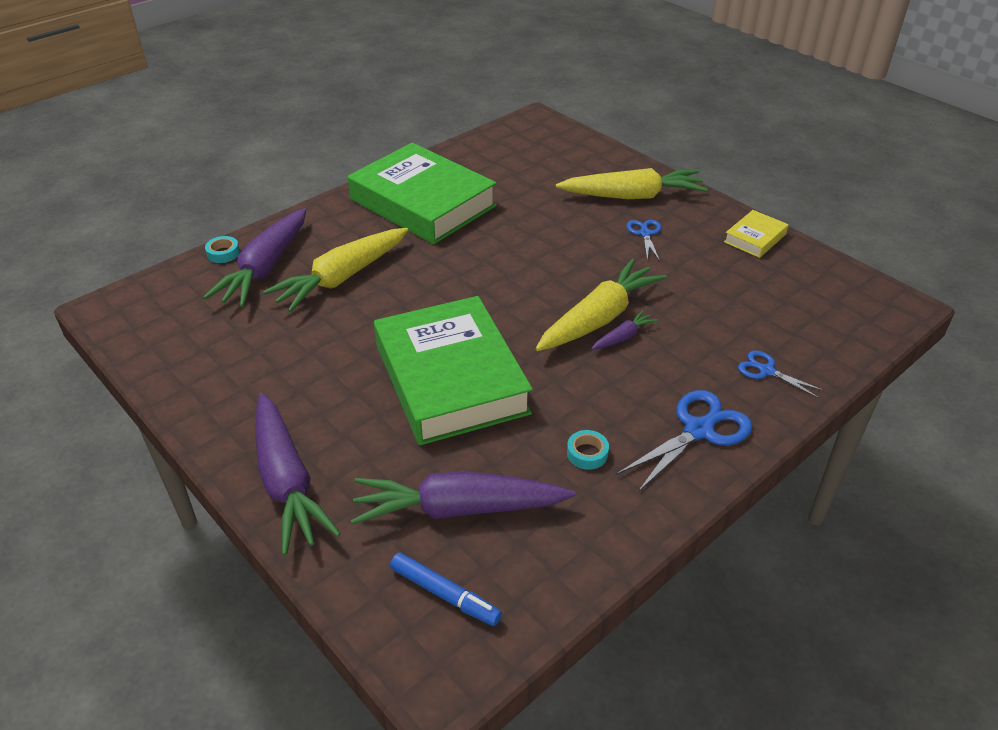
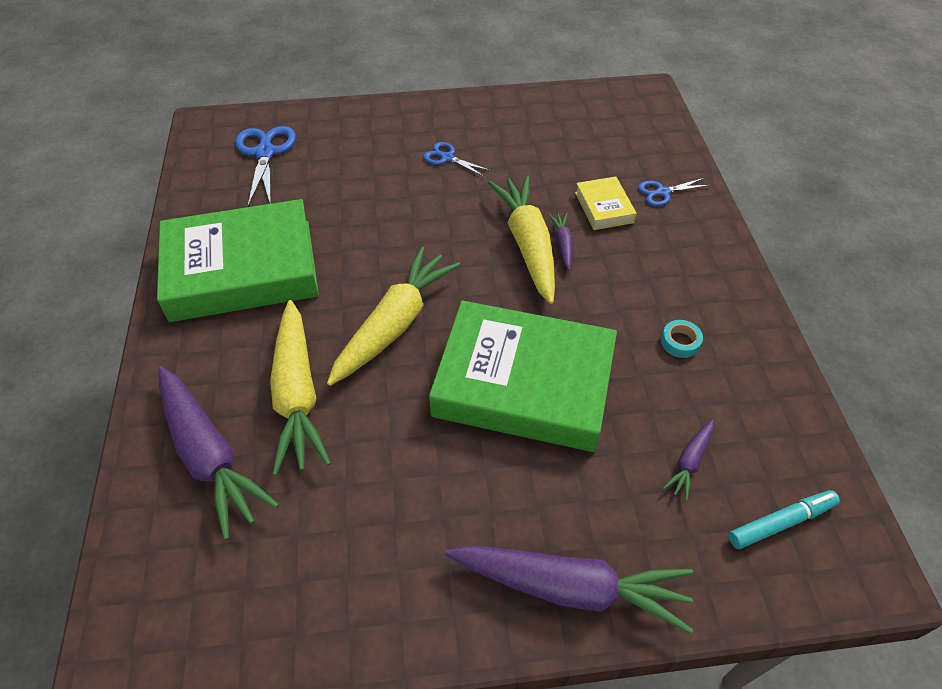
camera: 55 degrees left, 10 degrees up
(223, 253) = (137, 485): turquoise tape -> none
(445, 594) = (781, 523): blue marker -> turquoise marker
(459, 509) = (689, 462): purple carrot -> purple carrot, size x0.45
(632, 196) = (390, 135): yellow carrot -> yellow carrot (394, 324)
(698, 430) = (698, 264): blue scissors -> blue scissors (265, 153)
(755, 238) = (512, 107): yellow book -> yellow book (604, 207)

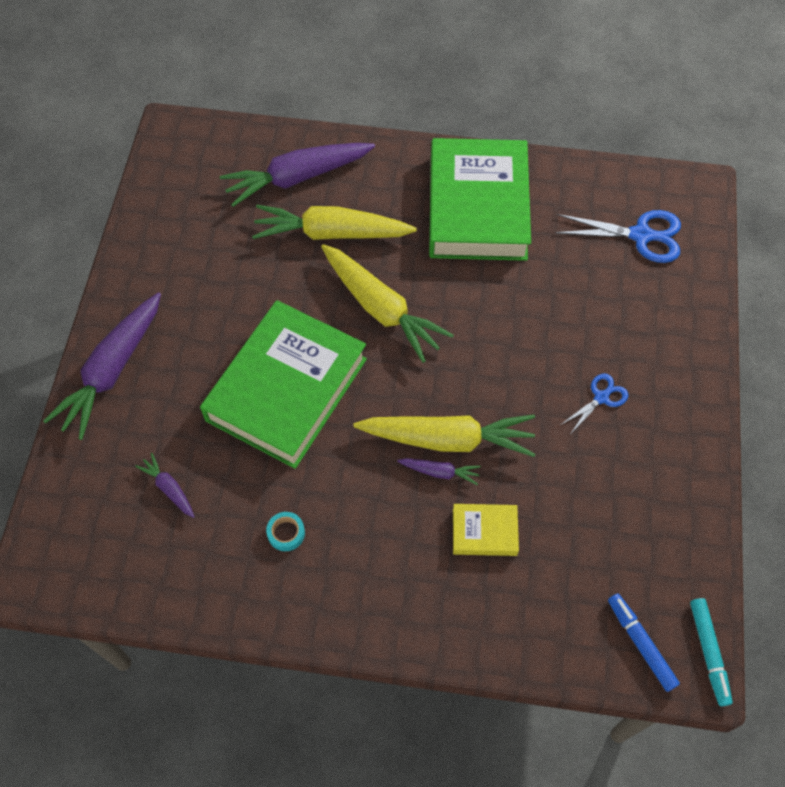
camera: 105 degrees right, 10 degrees up
(644, 117) = (641, 643): none -> blue marker
(662, 192) = (494, 605): blue scissors -> none
(781, 523) = (94, 533): turquoise marker -> turquoise marker (708, 653)

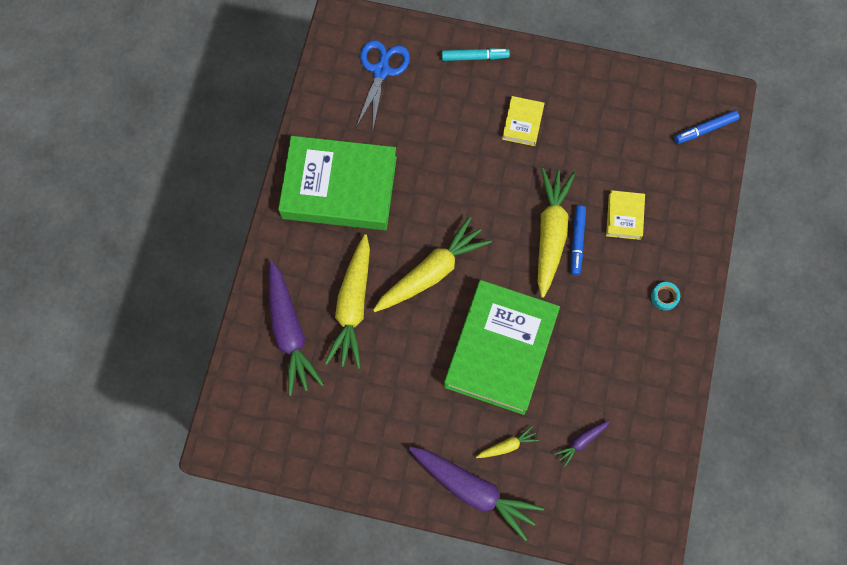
camera: 85 degrees left, 10 degrees up
(165, 404) = (507, 446): none -> yellow carrot
(286, 389) = (500, 349): green book -> green book turned 75 degrees clockwise
(286, 533) = (621, 354): turquoise tape -> turquoise tape (664, 297)
(440, 472) = (577, 242): purple carrot -> blue marker
(601, 397) = (522, 123): blue scissors -> yellow book
(708, 653) = (711, 90): turquoise marker -> turquoise marker (475, 57)

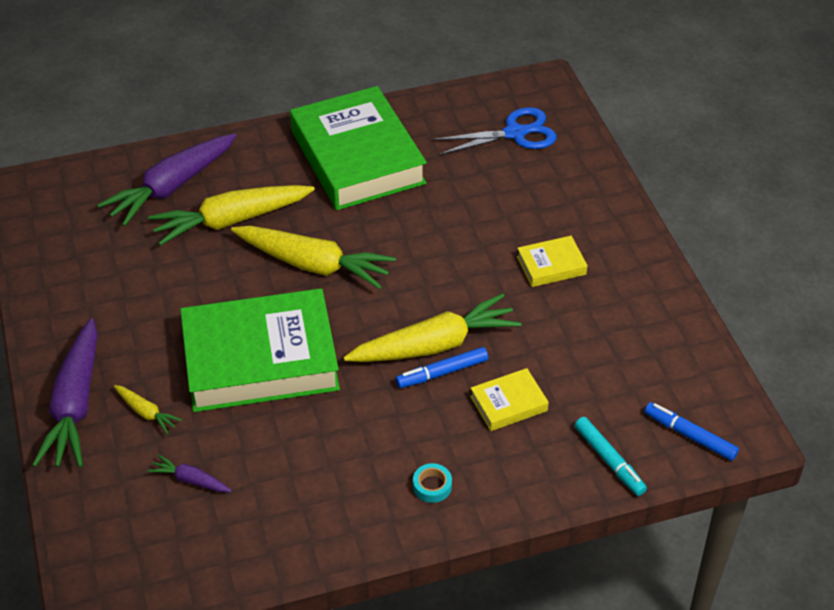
camera: 60 degrees right, 25 degrees down
(475, 57) = (596, 195): turquoise marker -> turquoise marker (609, 460)

